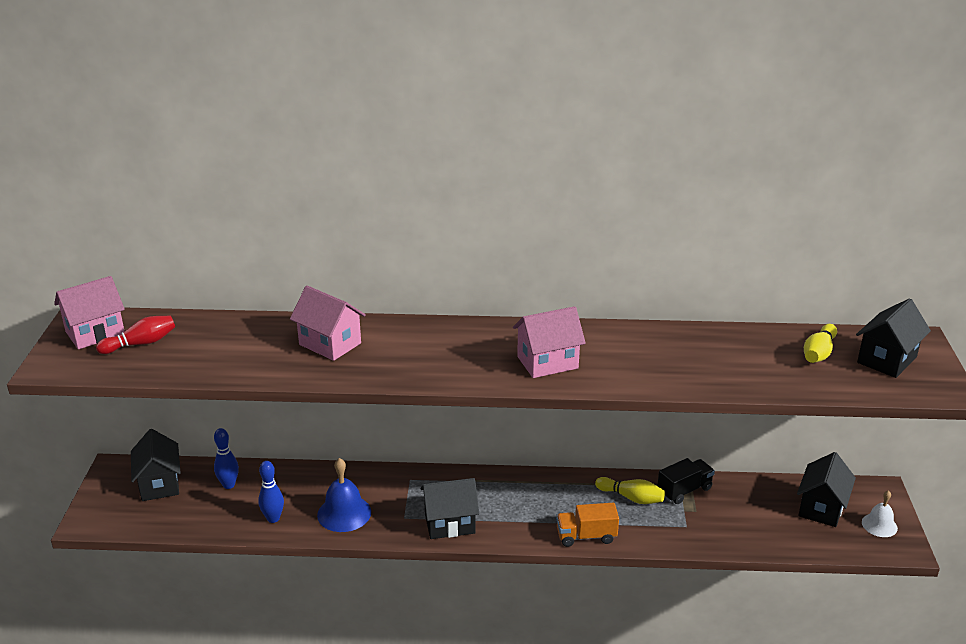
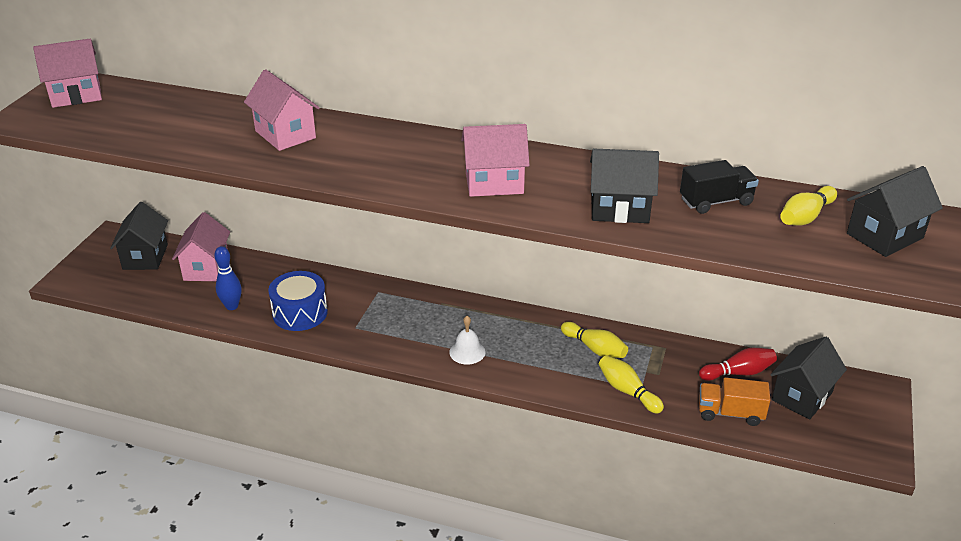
camera: 15 degrees right, 5 degrees up
(141, 343) = (110, 110): red bowling pin -> red bowling pin (738, 373)
(229, 485) = (206, 268): blue bowling pin -> pink house
(344, 513) = (300, 313): blue bell -> blue drum
(449, 523) = (397, 341): black house -> black house (619, 209)
(586, 536) = (529, 378): orange truck -> orange truck (730, 413)
(676, 531) = (627, 391): none -> yellow bowling pin
(684, 490) = (655, 351): black truck -> black truck (716, 202)
(879, 525) = (862, 426): white bell -> white bell (467, 352)

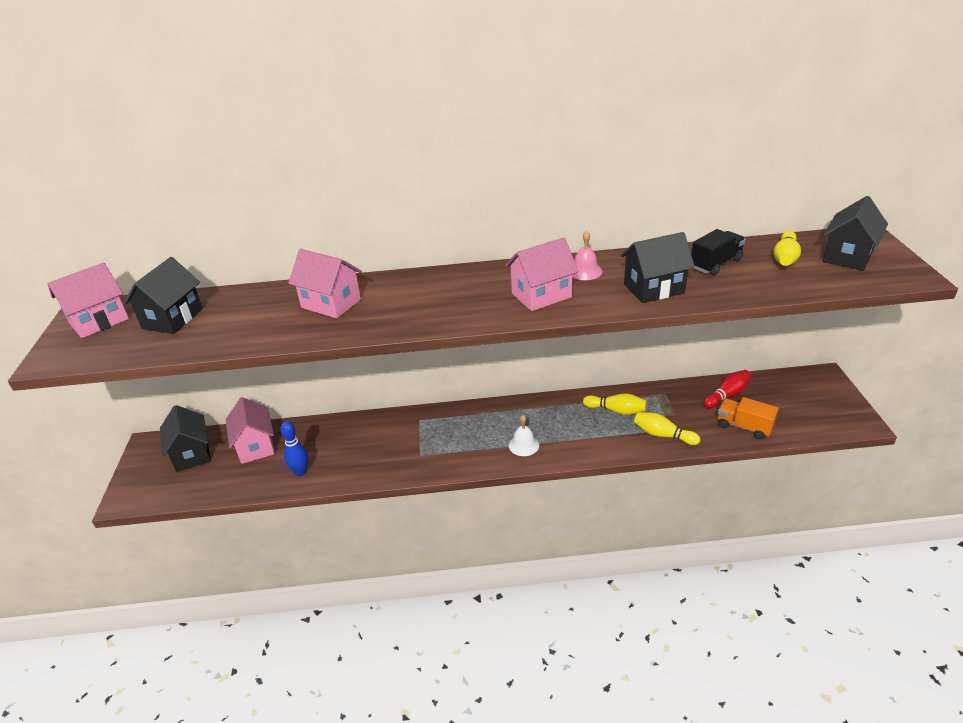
camera: 20 degrees left, 0 degrees up
(300, 313) = (365, 458): blue drum -> none
(563, 170) = (585, 271): none -> pink bell
(730, 413) = (744, 426): orange truck -> orange truck turned 45 degrees clockwise
(801, 396) = (780, 398): black house -> black house (172, 319)

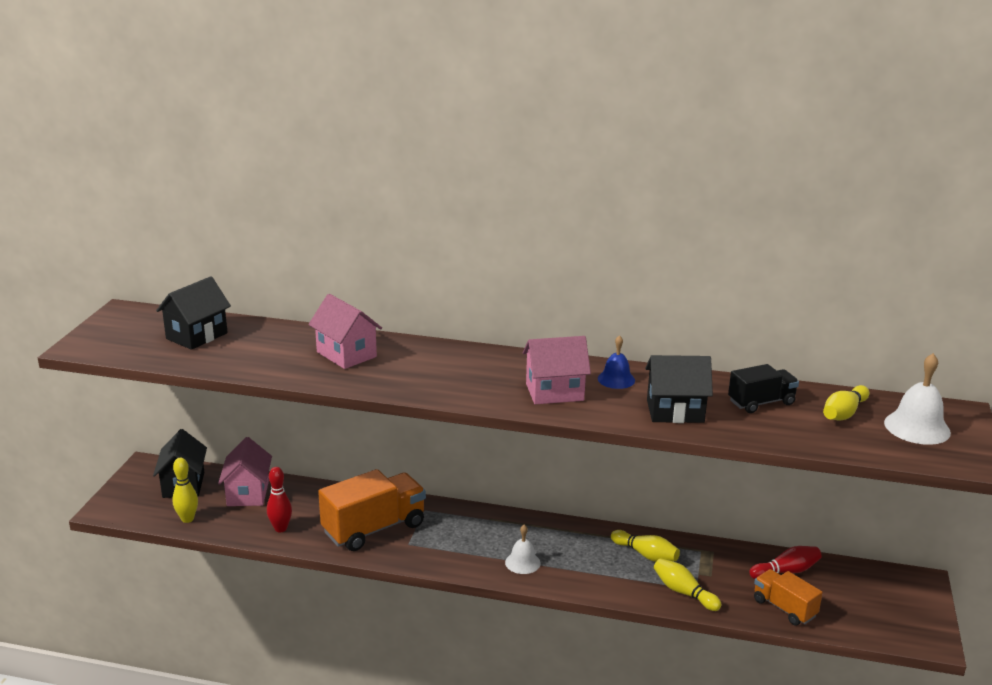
camera: 15 degrees right, 10 degrees down
(99, 321) = (132, 324): pink house -> none
(209, 486) = (187, 519): none -> yellow bowling pin
(300, 472) = (280, 528): blue bowling pin -> red bowling pin
(384, 449) = (374, 528): none -> orange truck
(585, 271) = (616, 379): pink bell -> blue bell
(848, 256) = (917, 427): black house -> white bell

